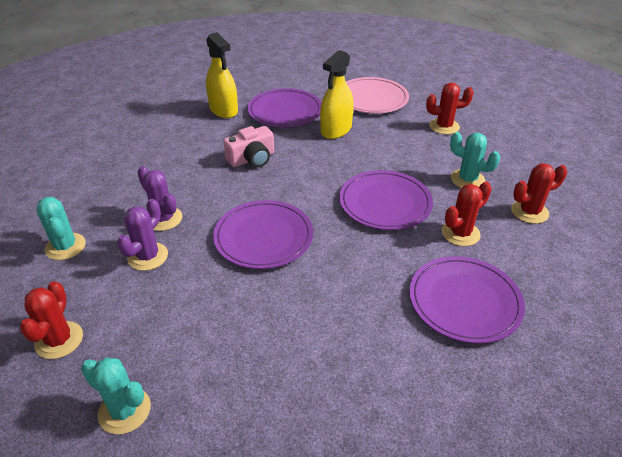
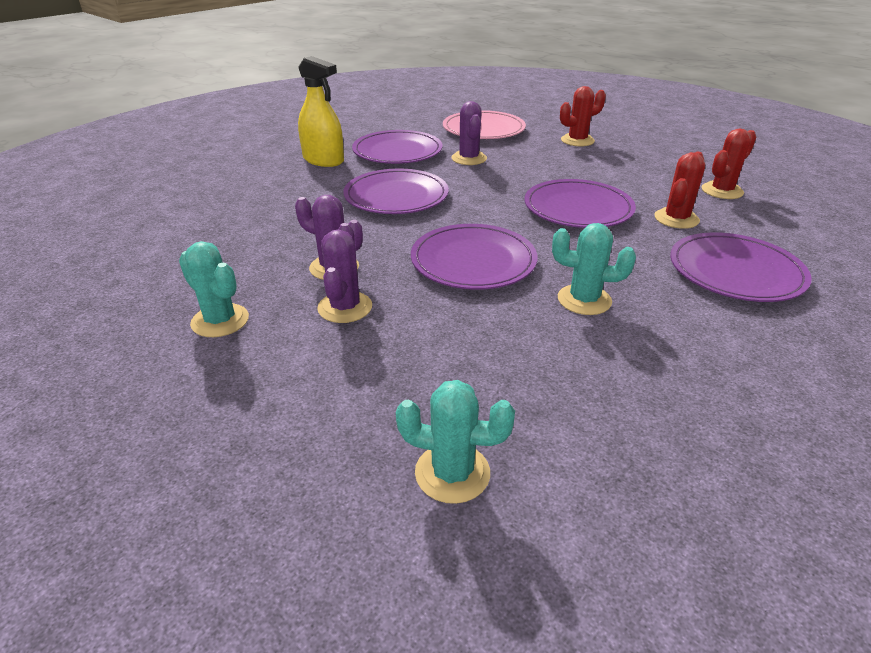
camera: 20 degrees left, 5 degrees down
(59, 340) = (293, 421): red cactus -> none
(252, 159) = (396, 196): pink camera -> purple plate
(336, 130) = (469, 158): yellow spray bottle -> purple cactus
(467, 179) = (640, 176): turquoise cactus -> turquoise cactus (584, 300)

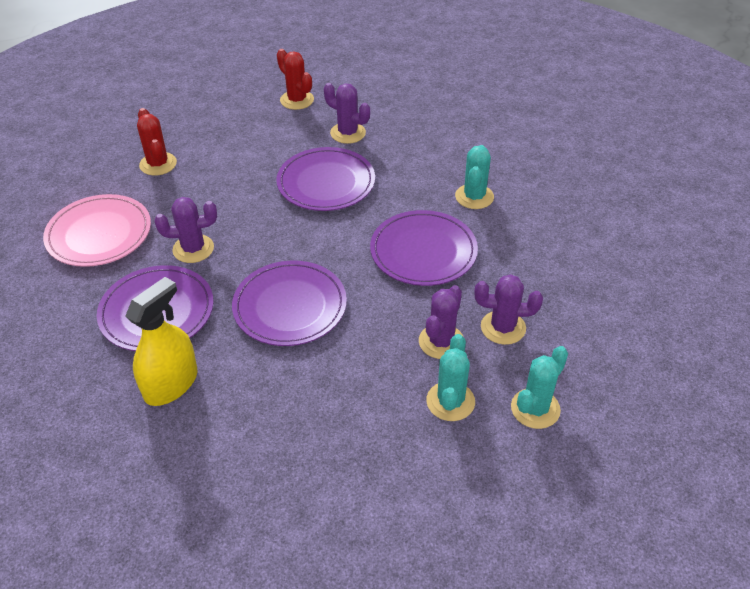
camera: 90 degrees left, 10 degrees up
(452, 473) = (654, 265): turquoise cactus -> turquoise cactus (450, 401)
(676, 219) = (348, 133): red cactus -> purple cactus
(735, 272) = (429, 123): purple plate -> none

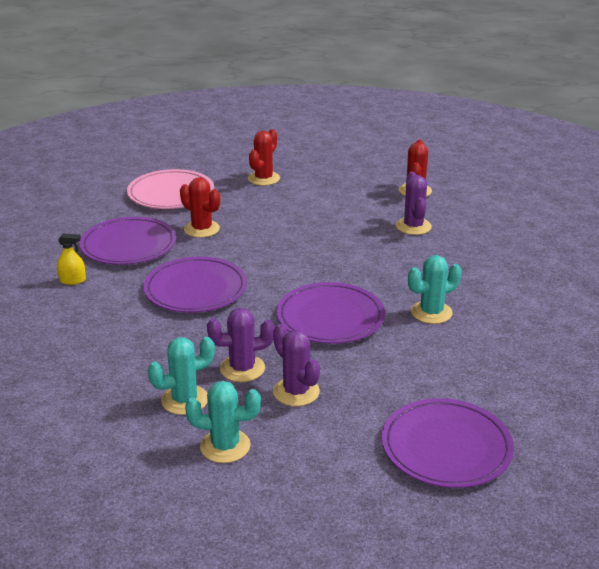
camera: 50 degrees right, 15 degrees down
(171, 384) = (72, 280): yellow spray bottle -> yellow spray bottle, size x0.50
(193, 249) = (202, 229): purple cactus -> red cactus
(326, 183) = (343, 244): purple plate -> purple plate (446, 447)

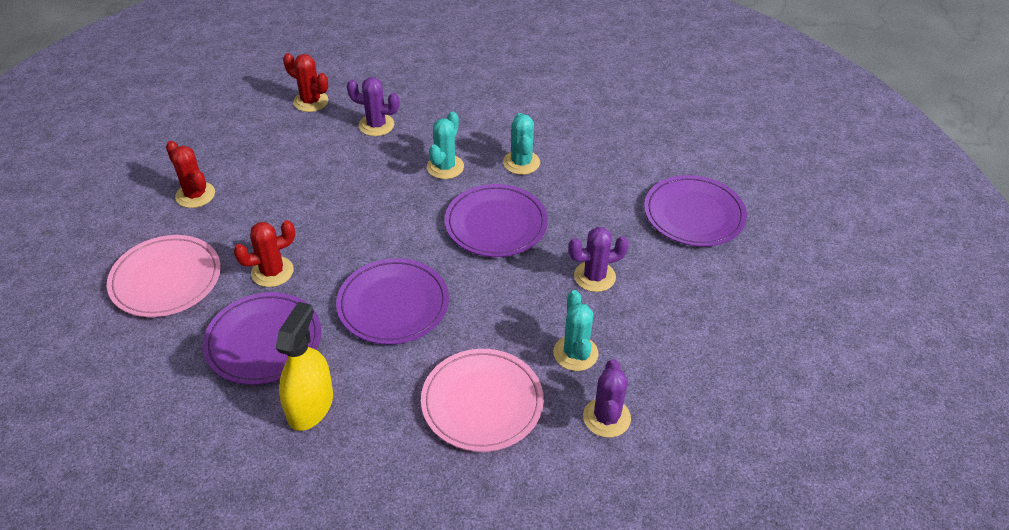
camera: 70 degrees left, 15 degrees up
(72, 280) = (310, 406): yellow spray bottle -> yellow spray bottle, size x2.01
(104, 359) = (482, 402): none -> pink plate
(225, 446) = (649, 340): turquoise cactus -> turquoise cactus (445, 167)
(242, 368) = (546, 302): purple cactus -> purple cactus (606, 417)

